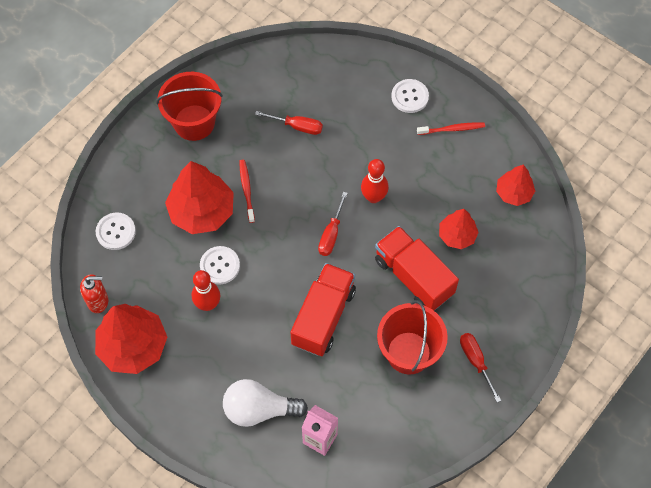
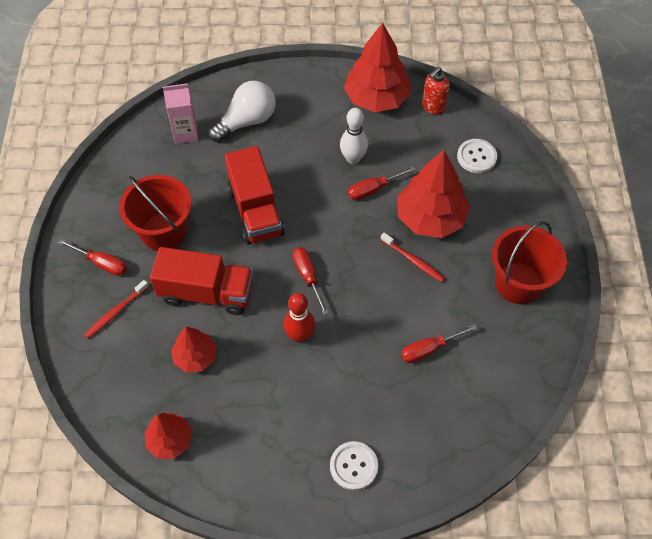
camera: 140 degrees right, 5 degrees down
(208, 304) = (353, 158): red bowling pin -> white bowling pin
(220, 266) = (372, 189): white button -> red screwdriver
(452, 129) = (282, 463): red toothbrush -> red toothbrush (115, 312)

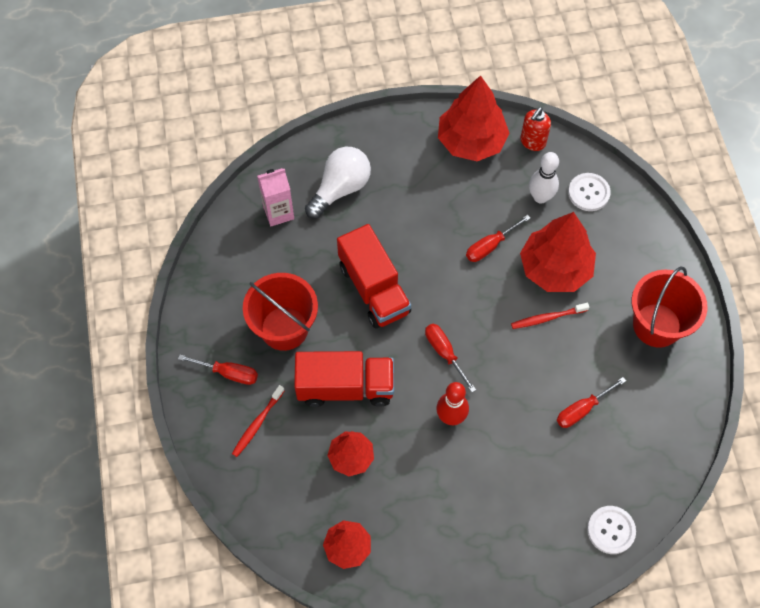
camera: 10 degrees left, 5 degrees up
(353, 158) = (462, 214): white bowling pin -> white bowling pin (540, 197)
(354, 466) = (533, 541): white button -> white button (611, 530)
(413, 260) = (547, 318): red toothbrush -> red toothbrush turned 135 degrees clockwise

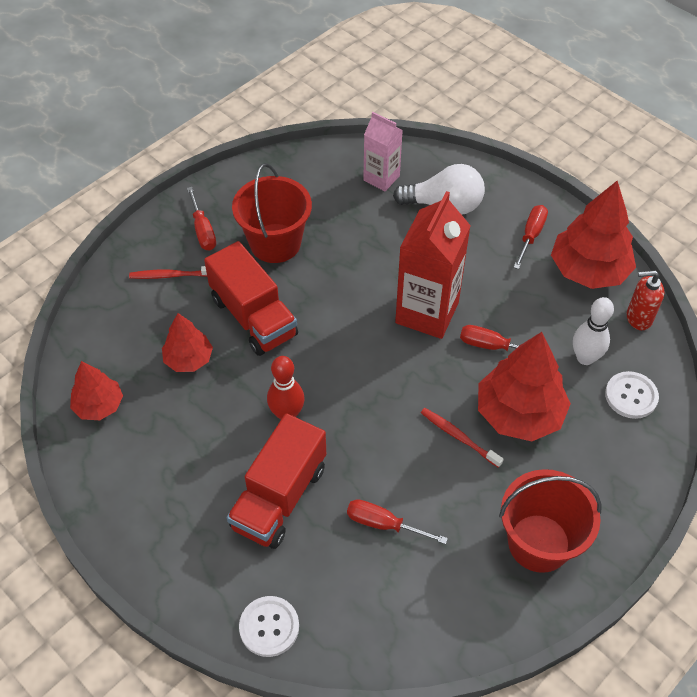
camera: 55 degrees right, 10 degrees down
(374, 289) = (367, 283): red truck -> red truck (279, 497)
(430, 267) = (427, 313): none -> red carton
(444, 352) = (349, 372): red screwdriver -> red screwdriver (531, 235)

